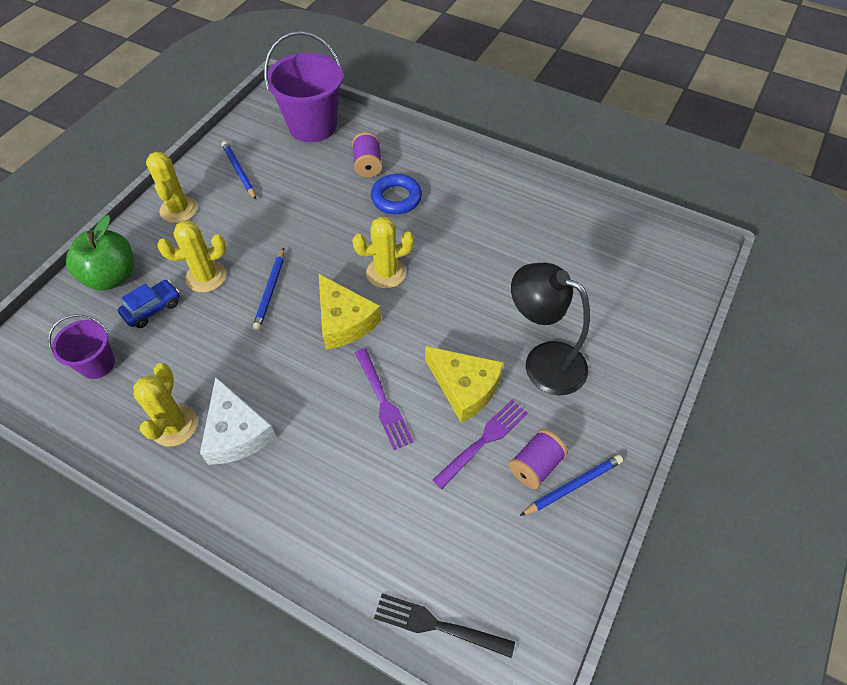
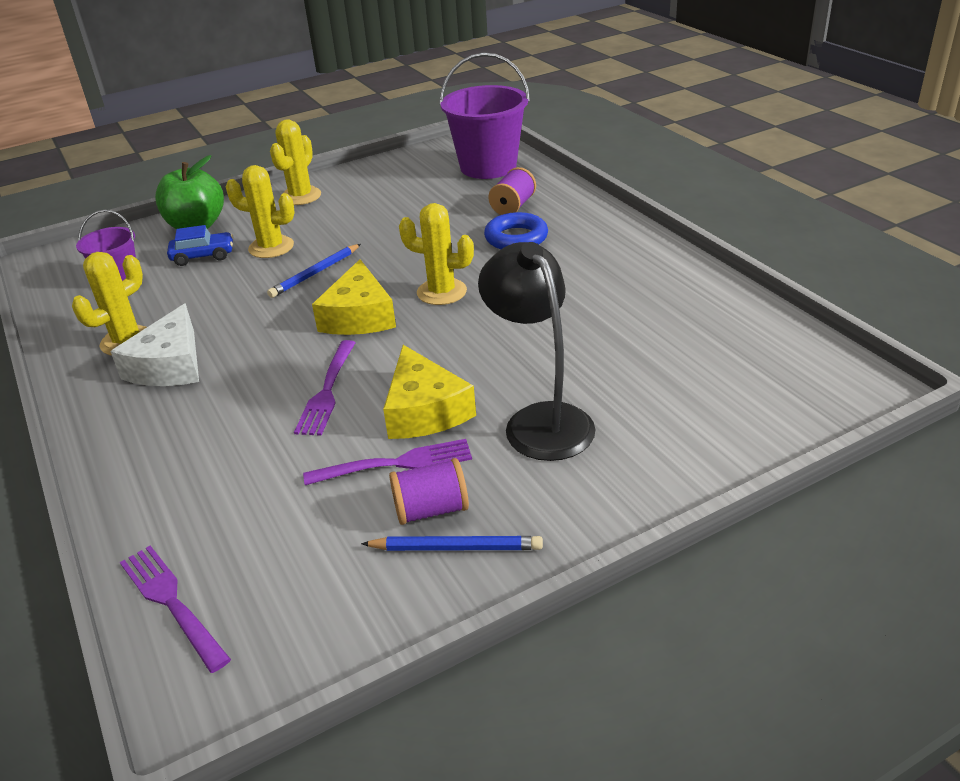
camera: 35 degrees right, 20 degrees down
(239, 171) = (382, 183): blue pencil -> none
(437, 625) = (172, 603): black fork -> purple fork

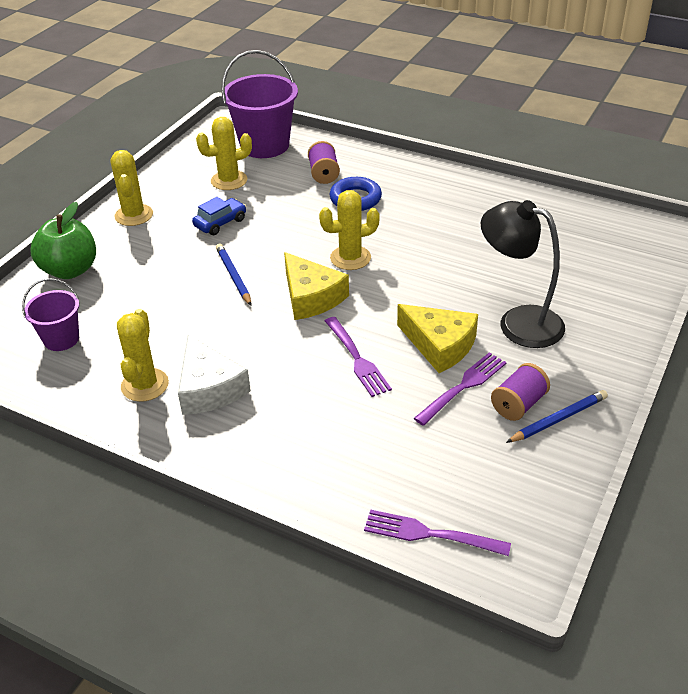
camera: 35 degrees left, 5 degrees up
(203, 256) = (114, 294): blue car -> blue car (220, 223)
(271, 247) = (166, 267): yellow cactus -> yellow cactus (229, 180)
(315, 273) = (233, 276): blue pencil -> blue pencil turned 150 degrees clockwise

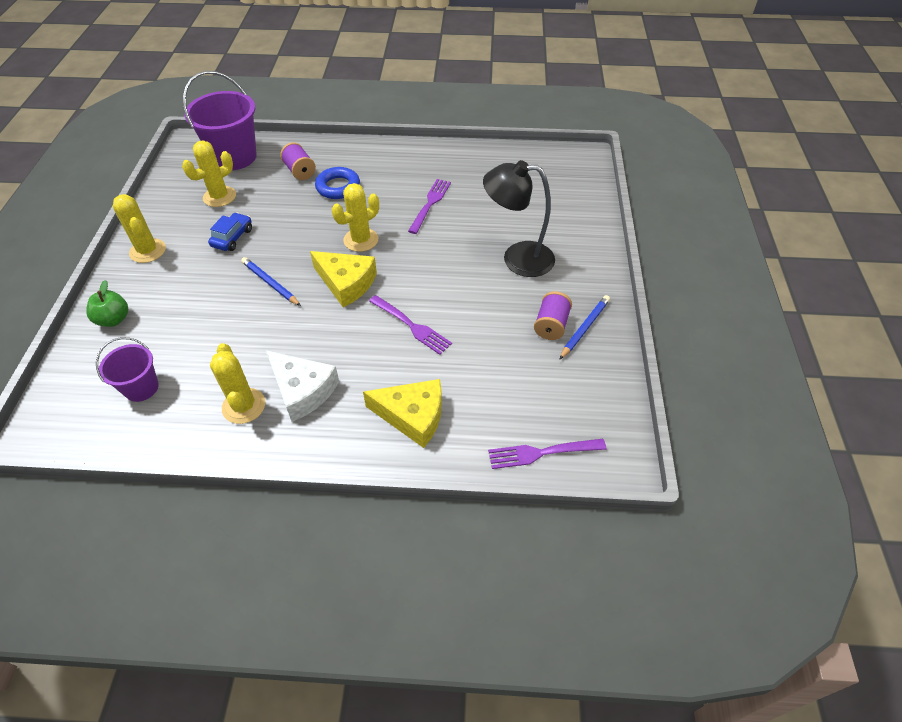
camera: 25 degrees left, 10 degrees up
(70, 270) = (114, 319): green apple -> green apple, size x0.64
(439, 345) = (469, 294): yellow cheese -> yellow cheese (412, 416)
(463, 387) = (504, 324): purple fork -> purple fork (430, 204)

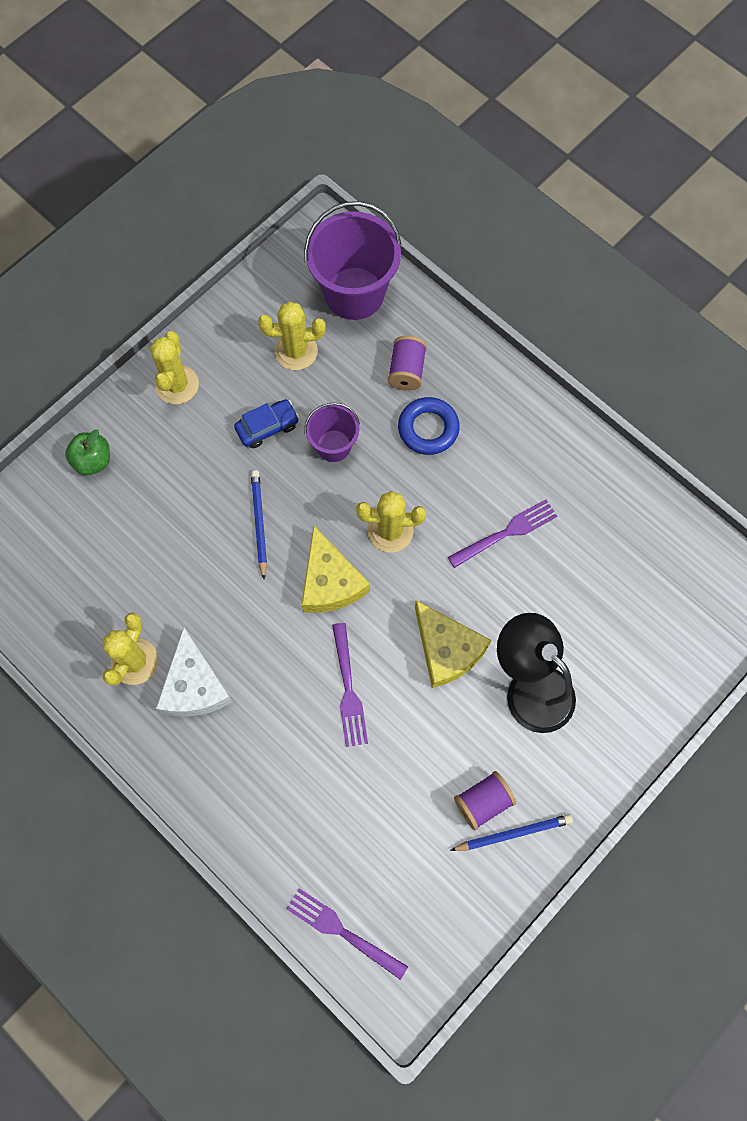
camera: 40 degrees right, 20 degrees up
(141, 388) = (67, 569): purple bucket -> purple bucket (333, 446)
(412, 416) = (265, 795): yellow cheese -> yellow cheese (446, 649)

